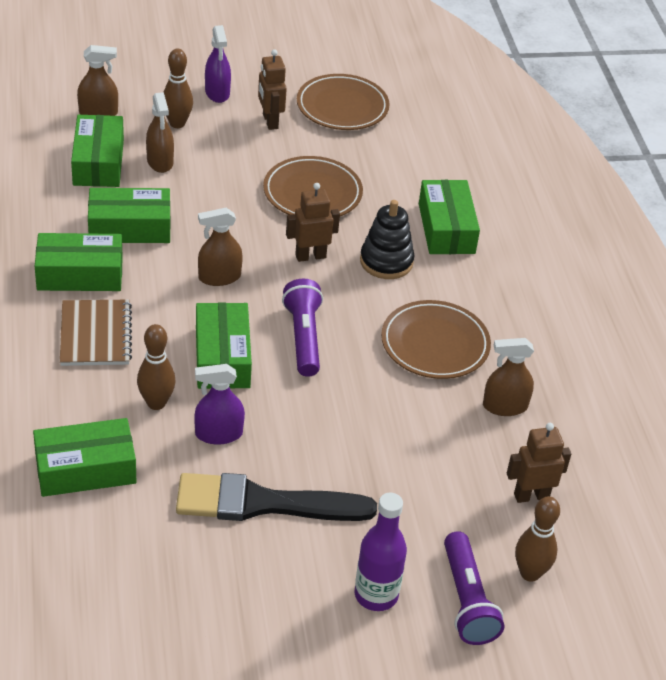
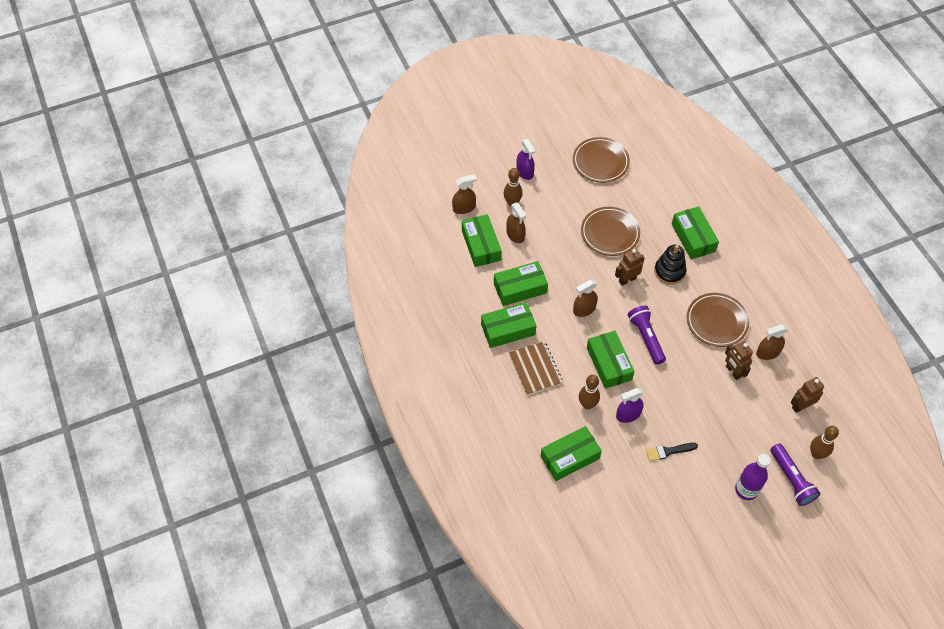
camera: 10 degrees left, 15 degrees up
(263, 503) = (668, 451): black brush -> black brush, size x0.49
(270, 121) = (564, 185): brown robot -> brown robot (733, 371)

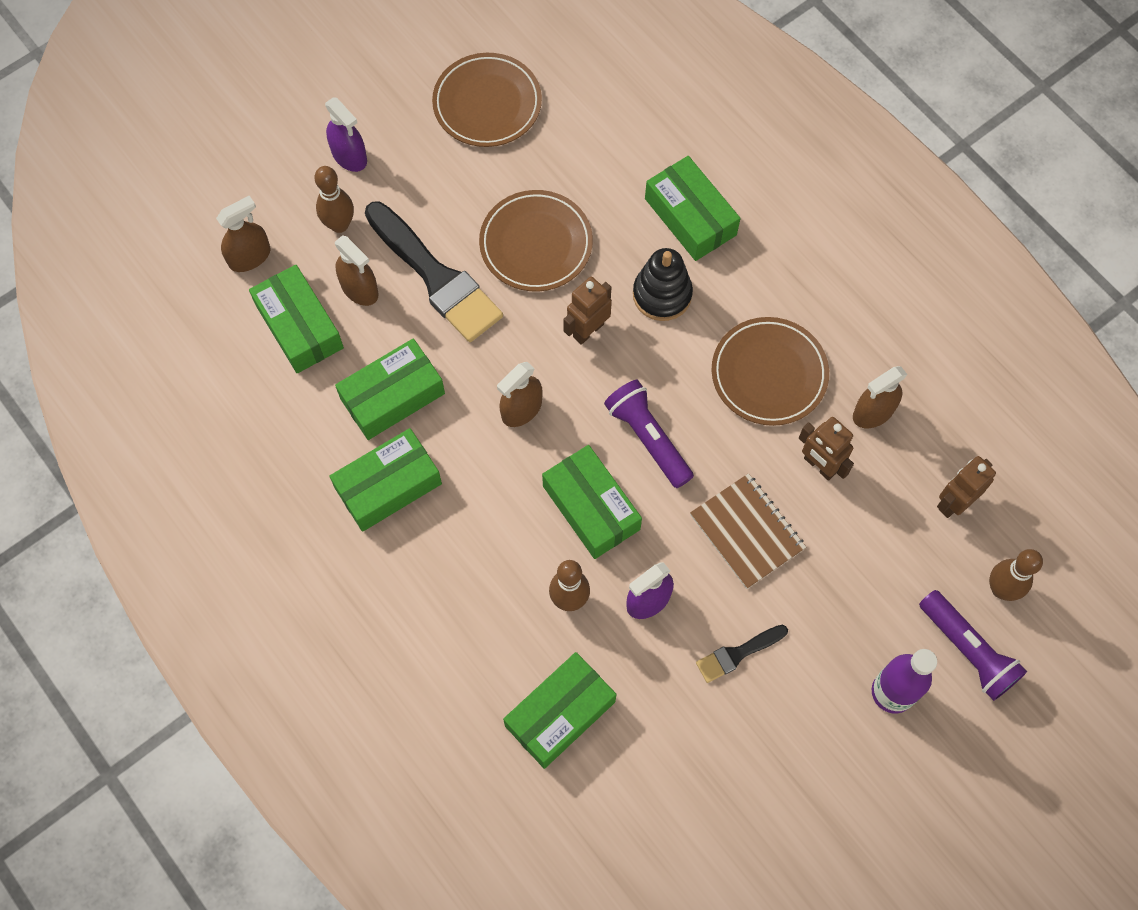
camera: 15 degrees left, 10 degrees up
(535, 369) = (457, 552): brown notebook -> brown notebook (747, 532)
(555, 237) = (436, 277): none -> black brush

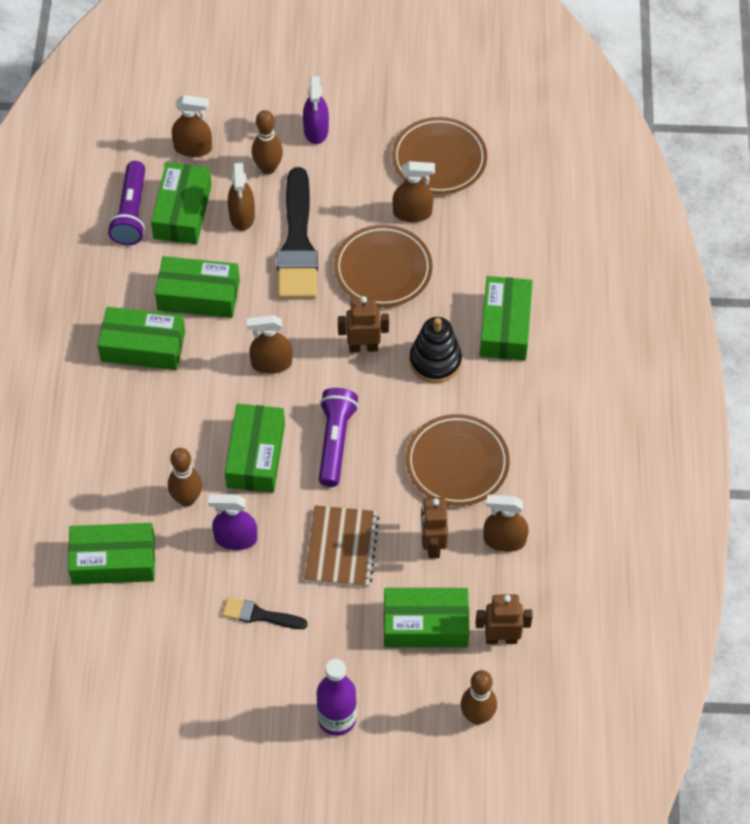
camera: 40 degrees right, 10 degrees down
(511, 171) = (412, 213): none -> brown spray bottle
(882, 543) = (425, 624): none -> green box
(967, 650) = (414, 735): purple flashlight -> purple flashlight (131, 213)

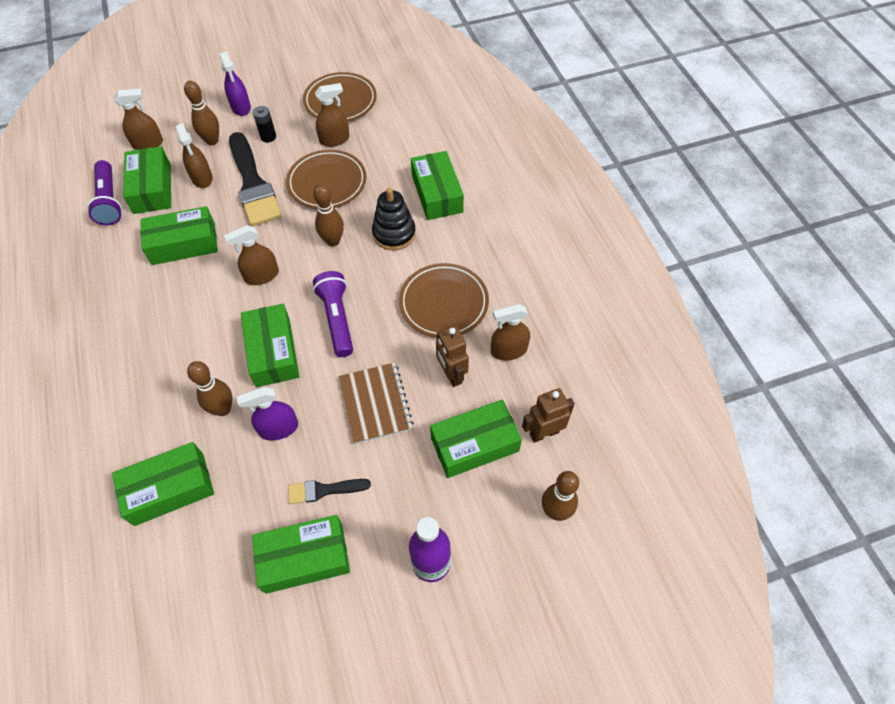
camera: 20 degrees left, 0 degrees up
(143, 346) = (147, 296): green box -> green box (304, 558)
(335, 184) = (268, 137): none -> black battery
(363, 347) = (333, 241): brown robot -> brown bowling pin

